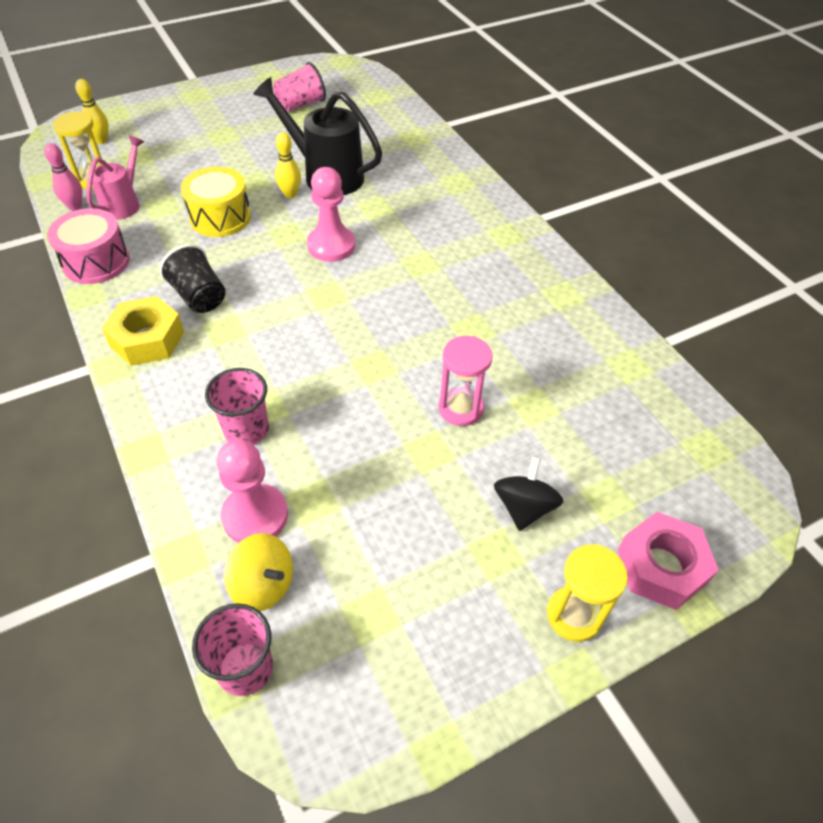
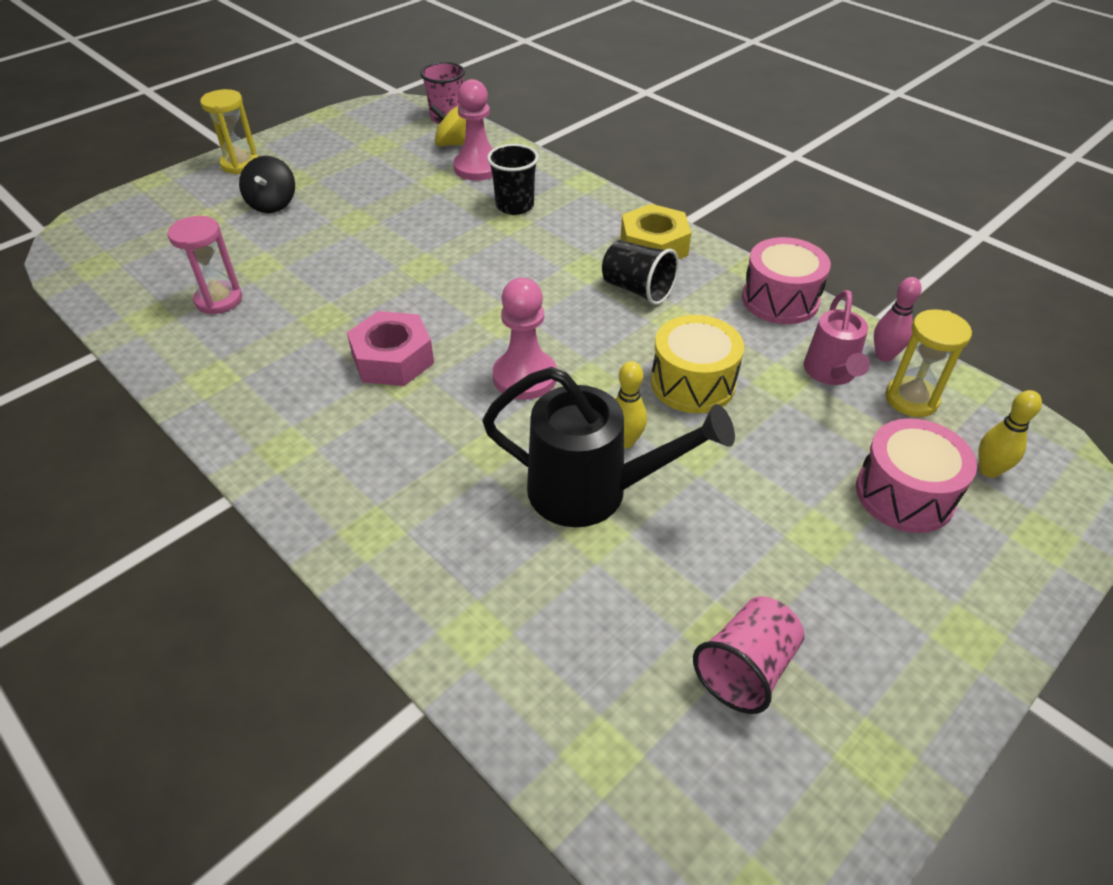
camera: 165 degrees right, 5 degrees down
(160, 141) = (904, 494): none -> pink drum
(246, 430) = (514, 206): pink cup -> black cup
(461, 408) = (330, 251): pink hourglass -> pink hourglass (219, 300)
(661, 567) = (169, 193): pink nut -> pink nut (393, 359)

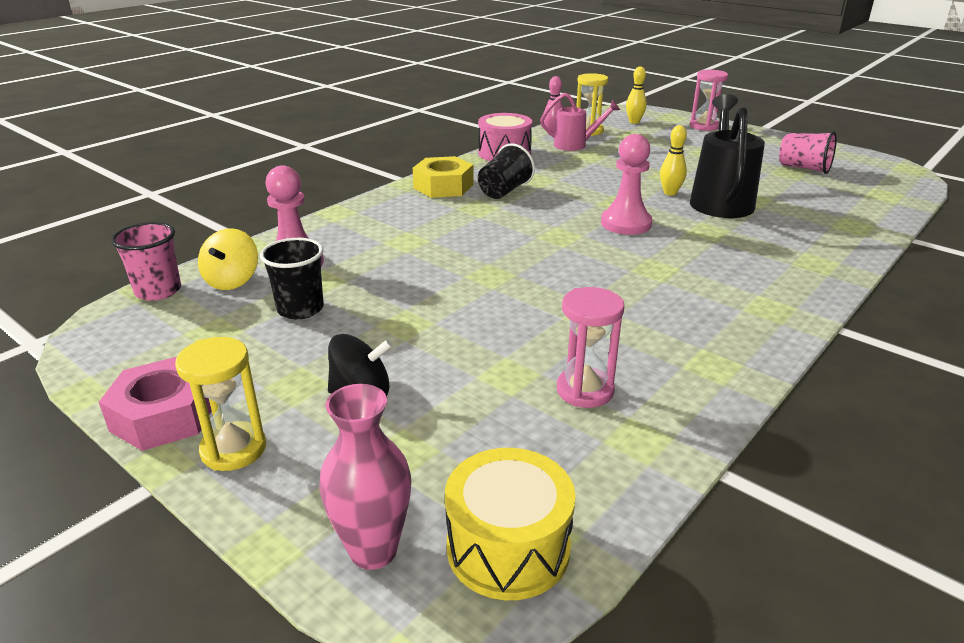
camera: 95 degrees left, 15 degrees down
(128, 211) = (373, 550): none -> pink vase
(393, 359) = (633, 275): pink nut -> pink nut (164, 416)
(514, 206) = (378, 240): black cup -> black cup (300, 309)
(692, 383) = (603, 176): yellow drum -> yellow drum (508, 547)
(904, 494) = (663, 136): pink drum -> none
(995, 578) = (704, 126): none -> pink hourglass

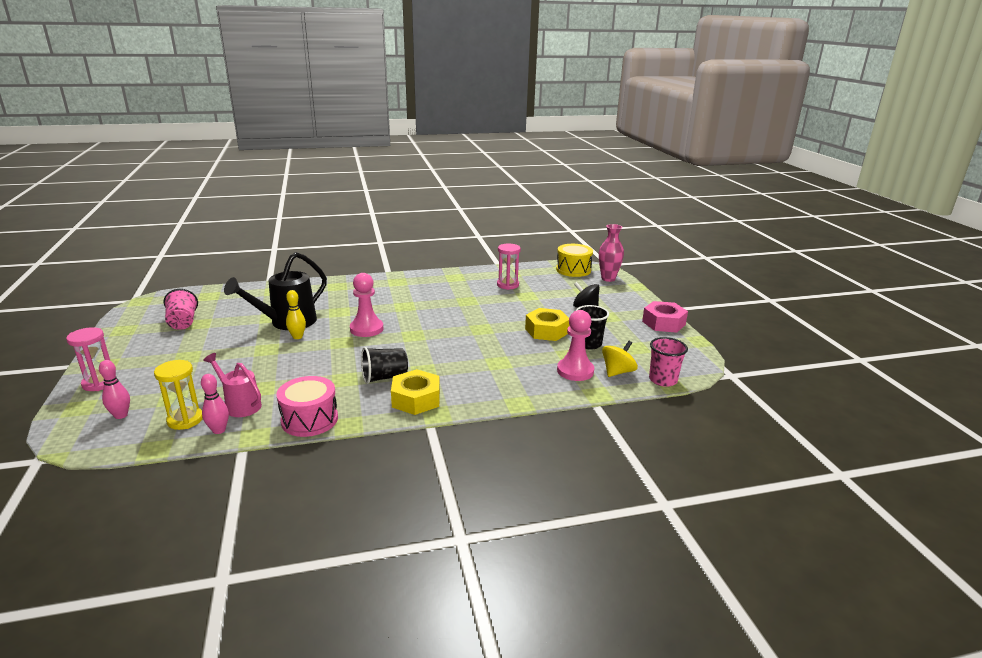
camera: 145 degrees left, 5 degrees down
(233, 449) = (639, 307): yellow hourglass -> none
(388, 308) = (546, 331): none -> yellow nut
(634, 122) = (121, 415): yellow bowling pin -> pink bowling pin

